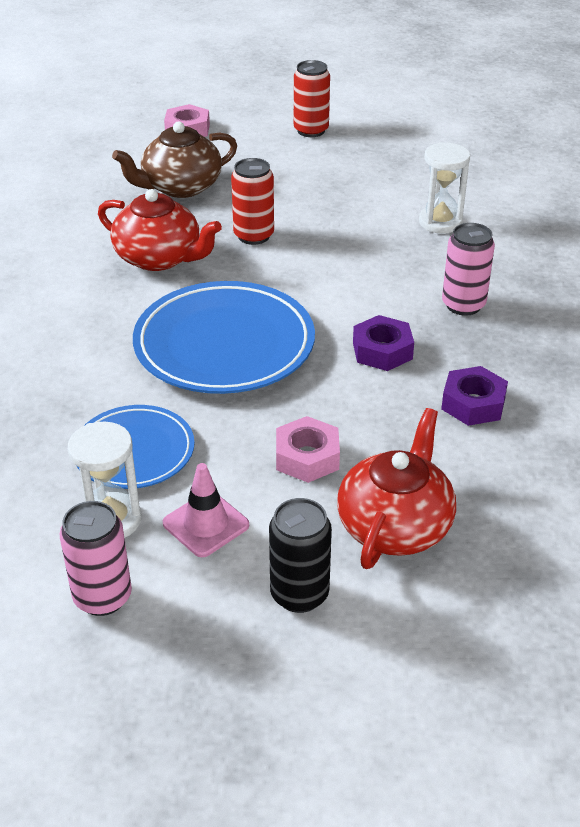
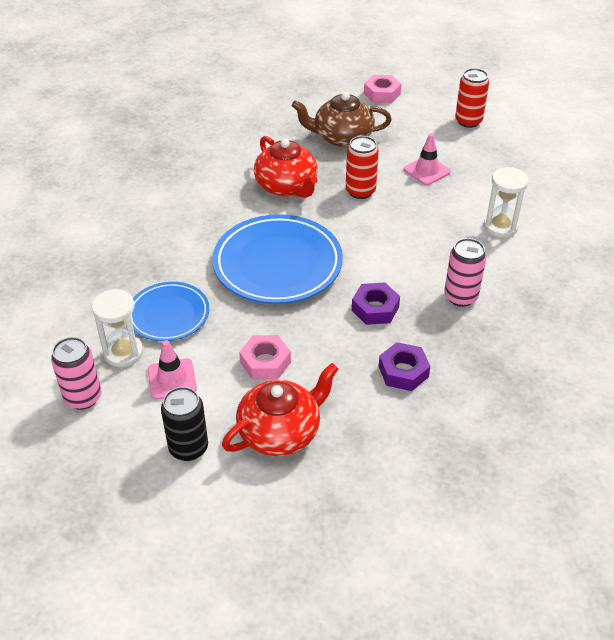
camera: 30 degrees right, 5 degrees up
(310, 192) = (426, 171): none -> pink traffic cone

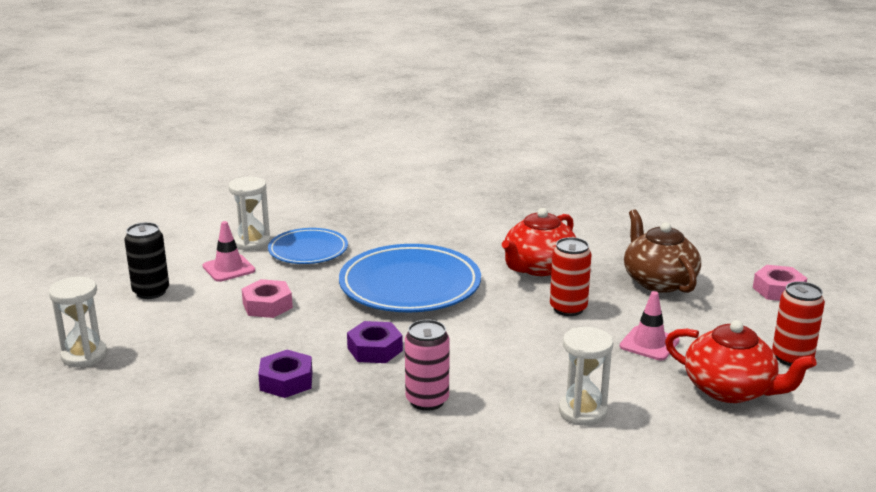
camera: 70 degrees right, 20 degrees down
(83, 397) = (194, 239): pink can -> none
(280, 432) = (181, 329): red teapot -> red teapot (730, 389)
(298, 514) = (84, 356): none -> white hourglass

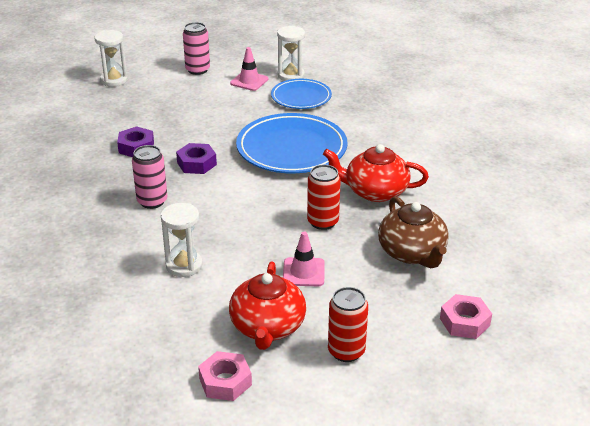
camera: 60 degrees right, 10 degrees up
(151, 292) = (197, 70): black can -> pink can
(267, 305) = (216, 110): pink nut -> pink nut (225, 381)
(658, 281) = (412, 253): brown teapot -> brown teapot turned 120 degrees clockwise

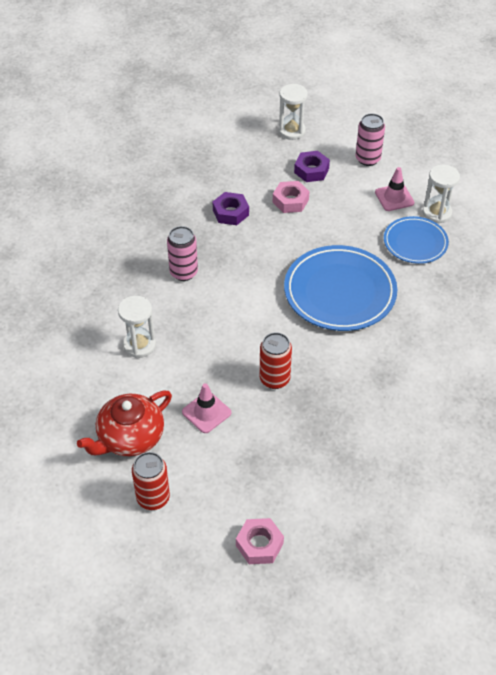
camera: 45 degrees right, 15 degrees up
(196, 163) = (253, 258): purple nut -> purple nut (311, 170)
(225, 381) = (58, 457): pink nut -> pink nut (290, 201)
(374, 191) = (349, 380): red teapot -> none
(412, 253) = (302, 457): brown teapot -> none

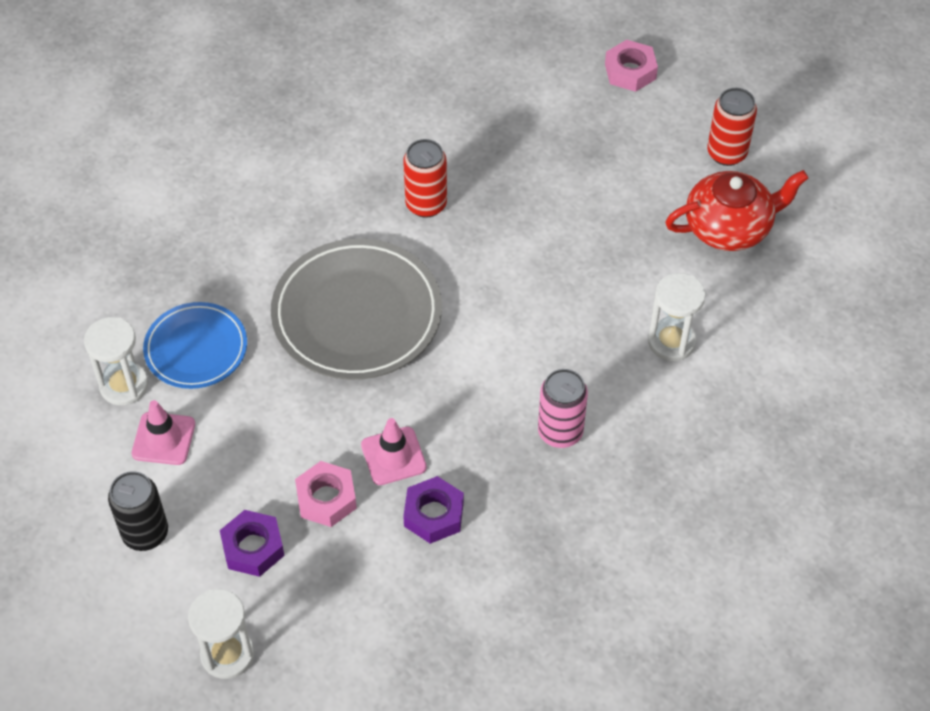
camera: 155 degrees left, 5 degrees up
(206, 412) = (622, 222): pink traffic cone -> pink traffic cone (393, 456)
(274, 379) = (516, 231): red can -> red can (426, 204)
(340, 292) = (357, 314): blue plate -> grey plate
(367, 159) = (145, 533): pink can -> black can

